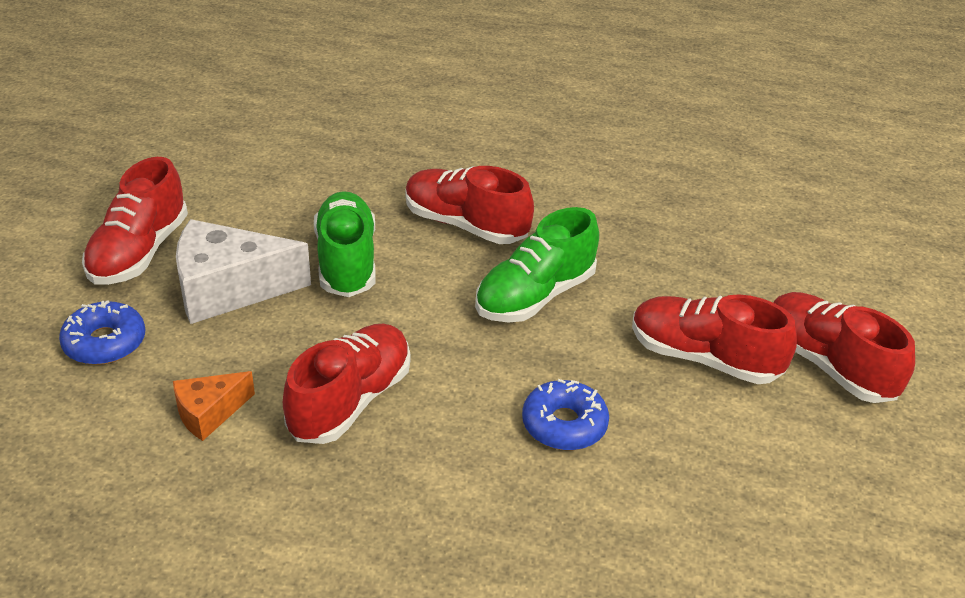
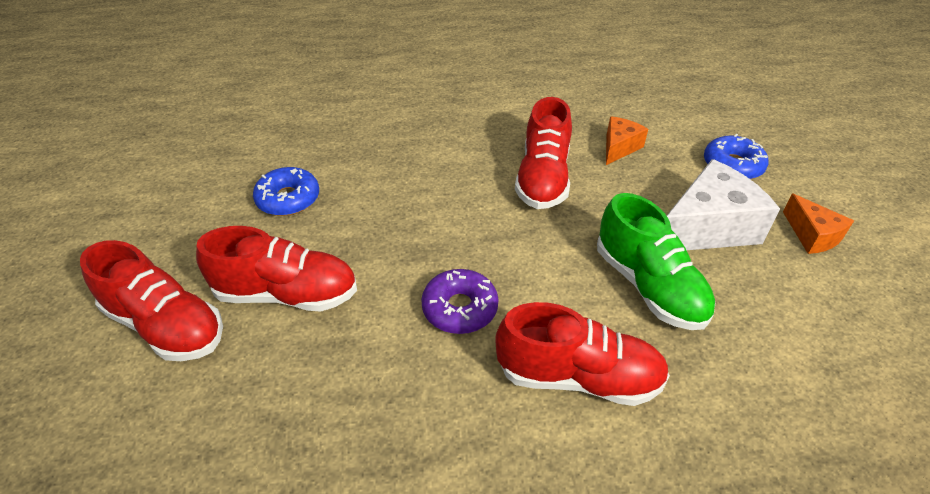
camera: 160 degrees right, 5 degrees up
(139, 252) = (812, 235): red shoe -> orange cheese
(535, 296) = (460, 308): green shoe -> purple donut
(564, 424) = (390, 206): blue donut -> blue donut (288, 199)

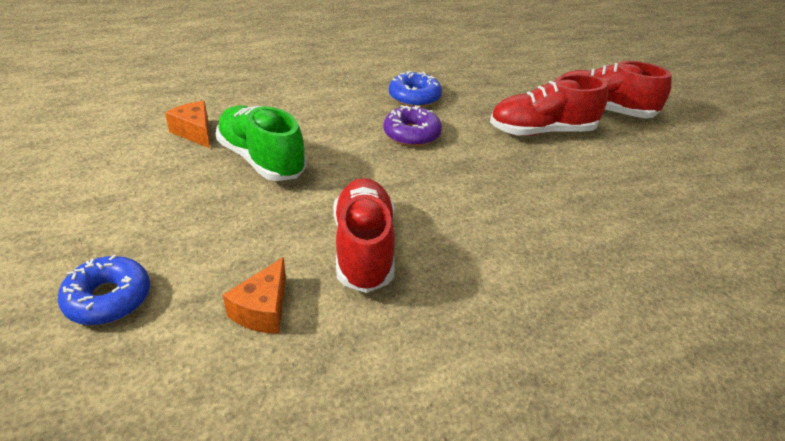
camera: 165 degrees right, 5 degrees down
(288, 199) = (615, 196): blue donut -> blue donut (414, 97)
(578, 377) = (321, 109): red shoe -> none
(708, 228) = (185, 213): white cheese -> none
(812, 235) = (73, 216): orange cheese -> orange cheese (195, 132)

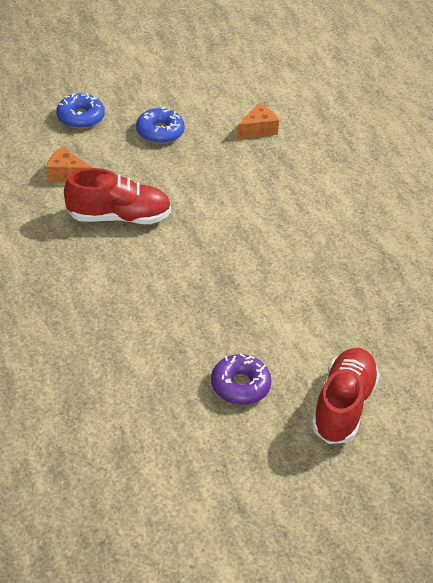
camera: 90 degrees right, 5 degrees up
(261, 159) = (223, 165): green shoe -> none
(411, 134) = (272, 251): purple donut -> purple donut (240, 386)
(414, 97) = (341, 257): blue donut -> blue donut (160, 132)
(542, 131) = (290, 345): red shoe -> none

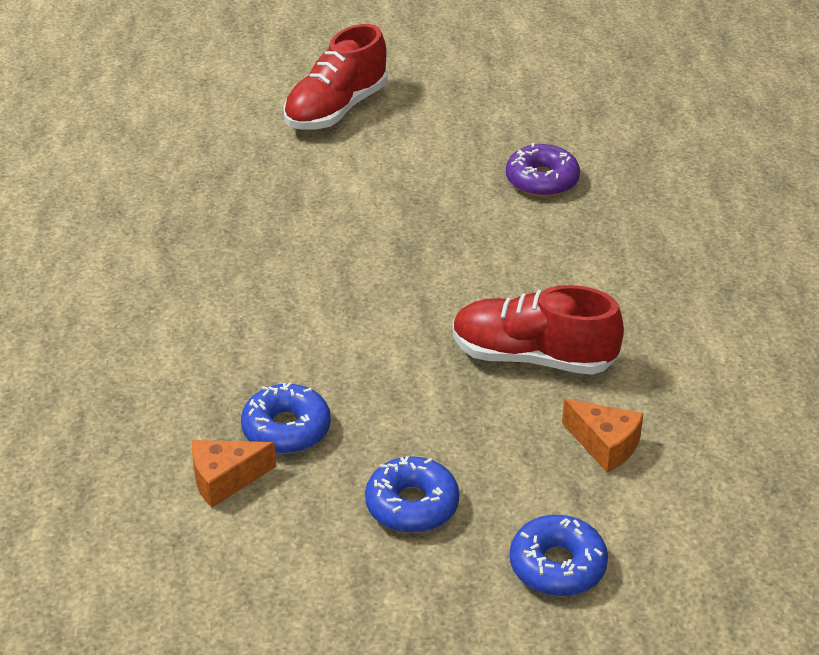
camera: 160 degrees left, 5 degrees down
(240, 386) = (442, 142): purple donut -> purple donut (542, 180)
(241, 157) = (286, 429): none -> blue donut

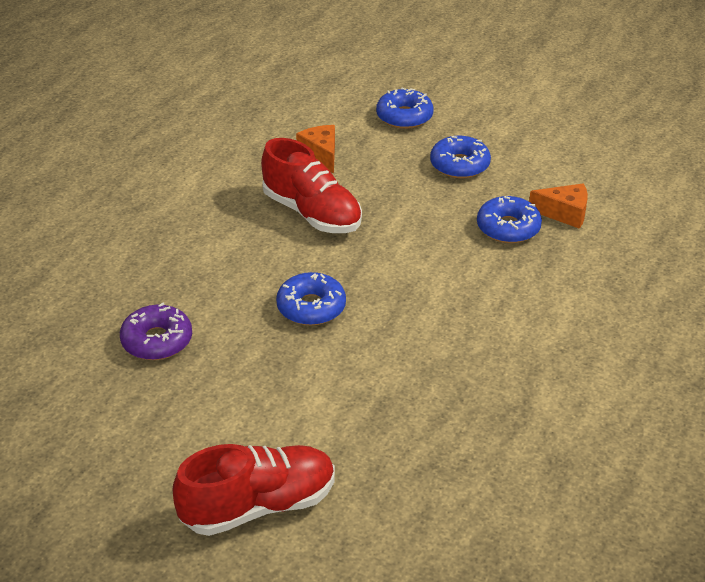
camera: 150 degrees left, 0 degrees up
(433, 257) = (311, 307): none -> blue donut

